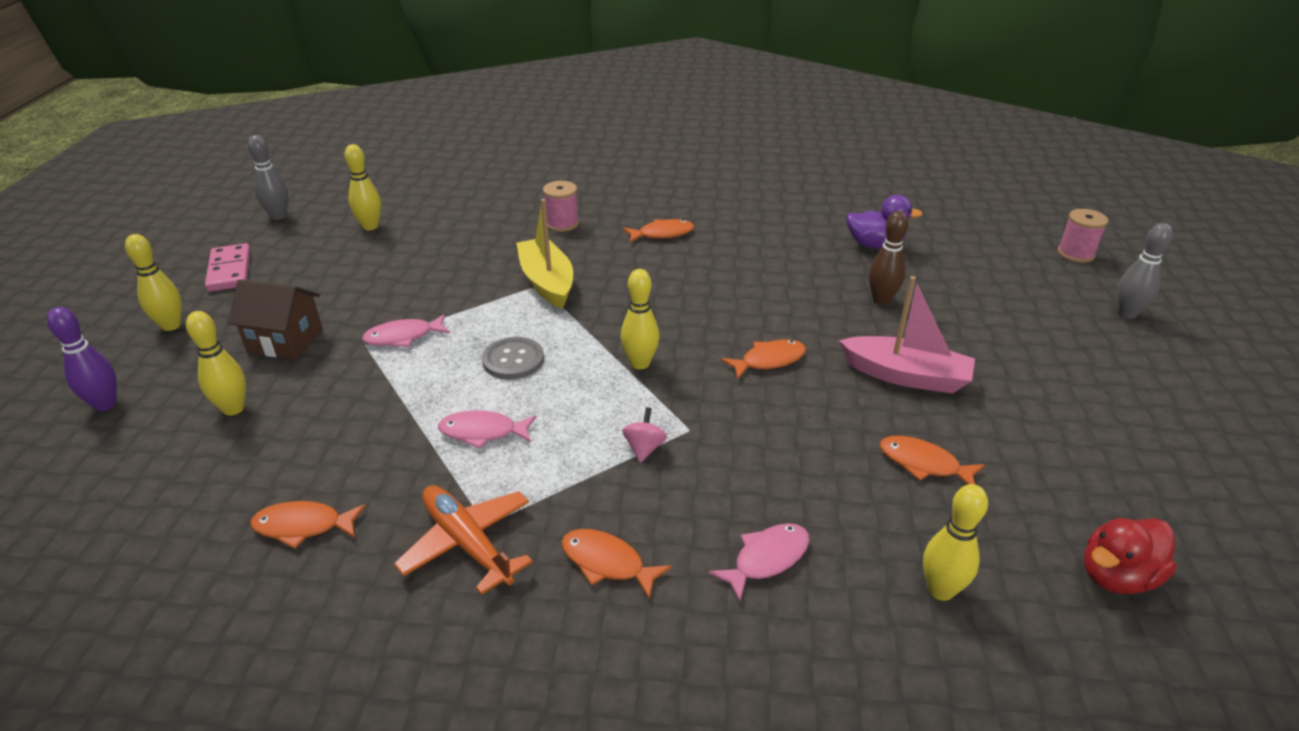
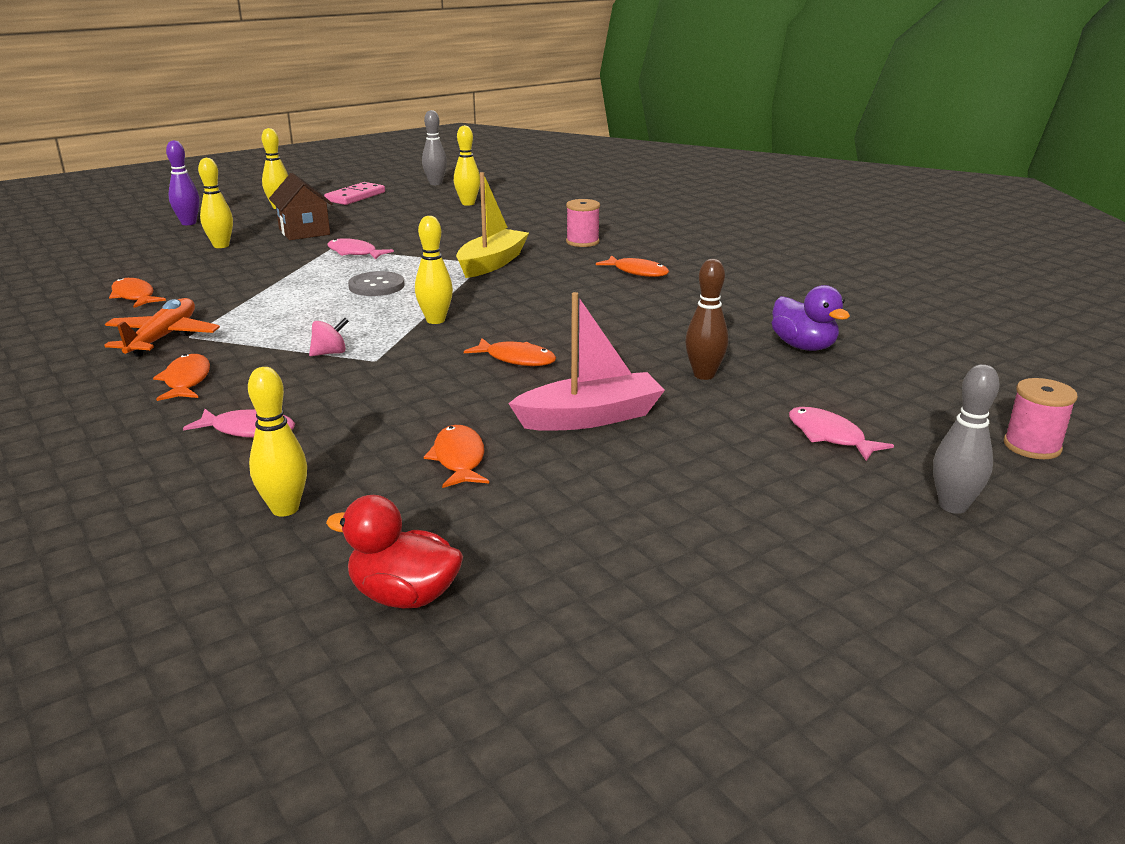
camera: 50 degrees right, 10 degrees down
(483, 432) = (282, 305): pink fish -> pink fish (829, 436)
(906, 376) = (590, 417): pink boat -> pink boat turned 90 degrees counterclockwise

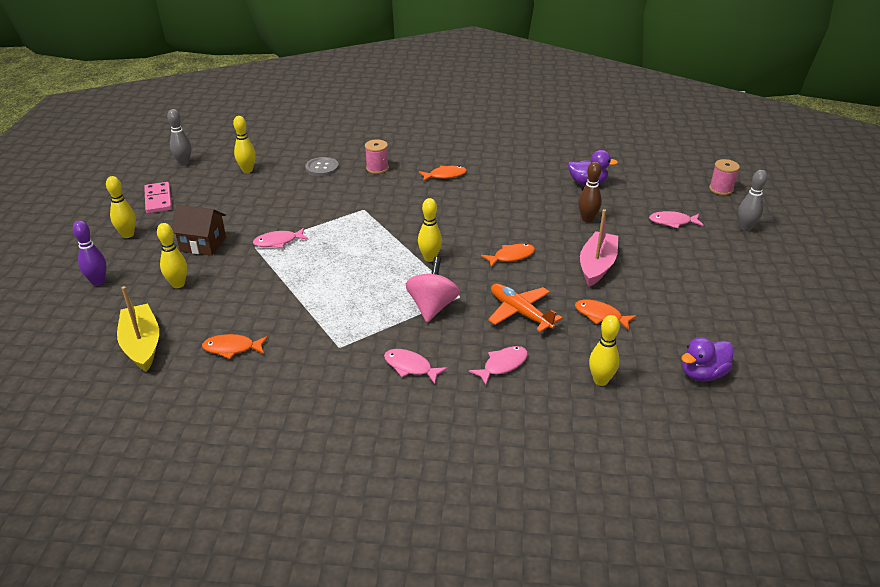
camera: 50 degrees left, 10 degrees up
(163, 338) = (329, 357): orange plane -> orange plane (520, 313)
(186, 380) = (410, 367): orange fish -> pink fish
(330, 353) = (432, 307): pink spinning top -> pink spinning top, size x1.98
(376, 286) = (349, 256): grey button -> grey button (322, 168)
(404, 596) = (702, 374): red duck -> purple duck
(492, 263) = (368, 207): yellow boat -> yellow boat (142, 345)

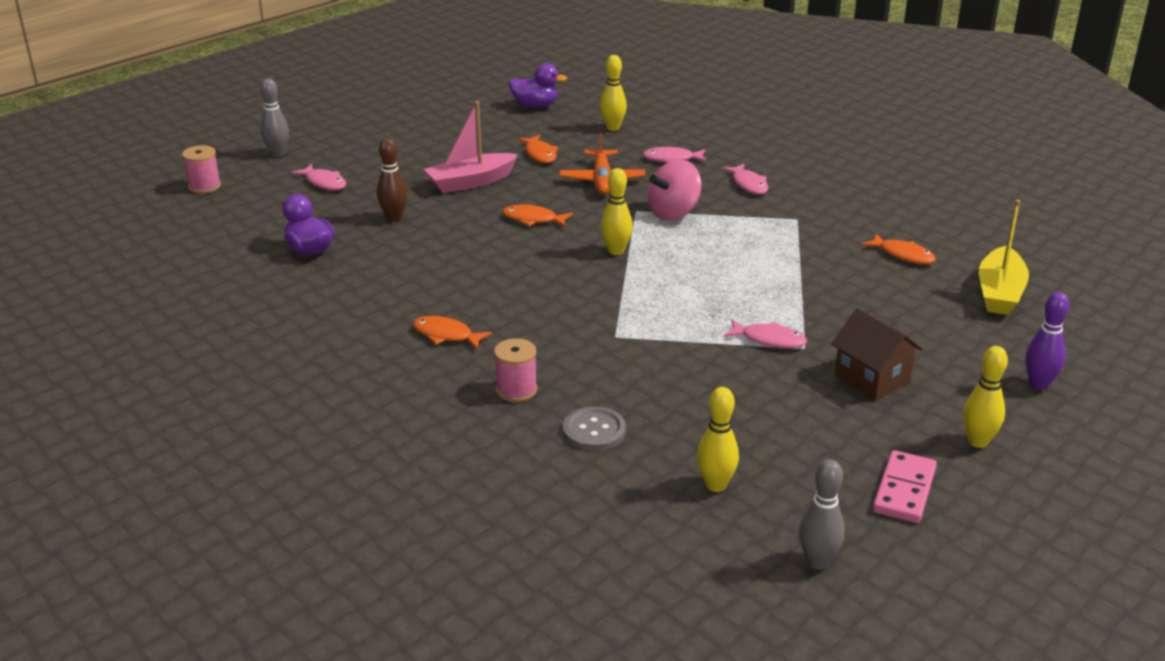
camera: 140 degrees left, 5 degrees down
(178, 284) = (931, 339): yellow bowling pin -> none

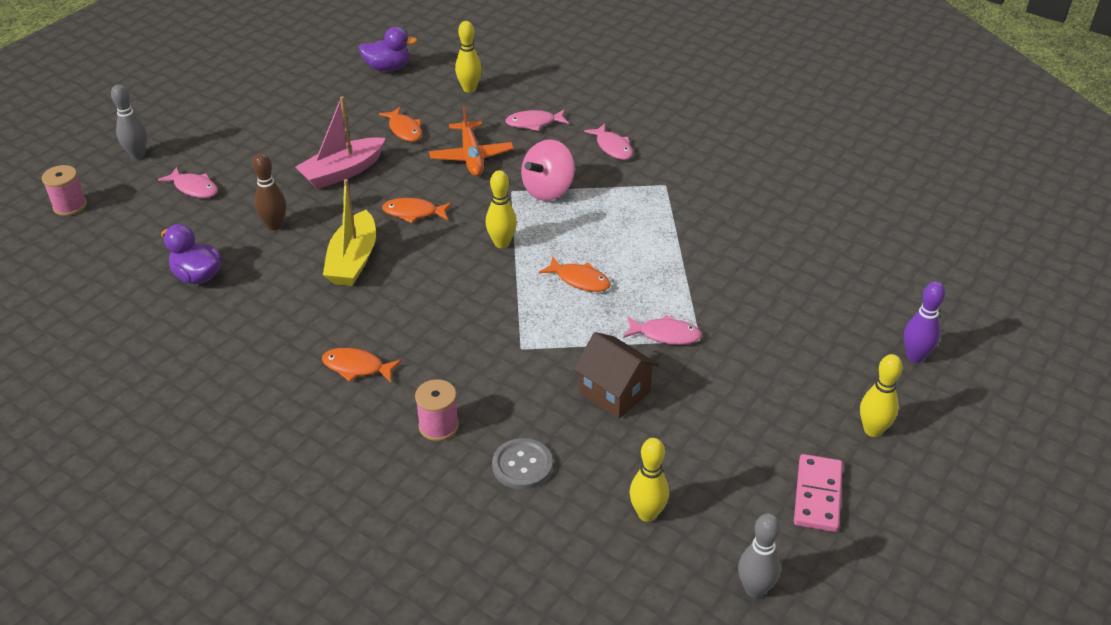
camera: 10 degrees left, 10 degrees up
(871, 379) = (767, 369): brown house -> brown house (614, 392)
(903, 255) = (770, 218): orange fish -> orange fish (579, 280)
(999, 293) = (864, 253): yellow boat -> yellow boat (353, 260)

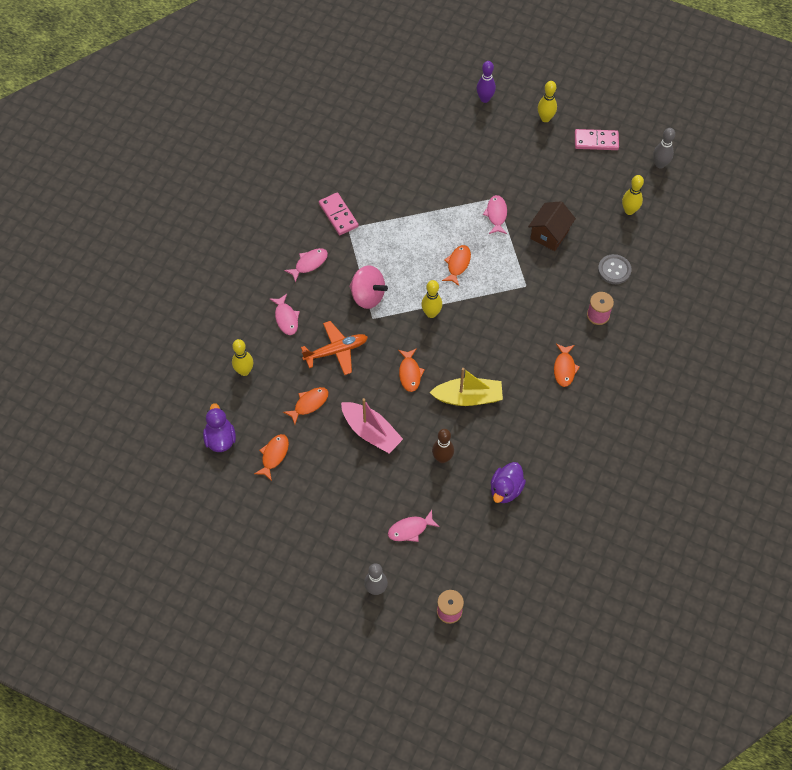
camera: 100 degrees left, 20 degrees up
(194, 188) = (410, 529): pink fish -> pink fish turned 135 degrees counterclockwise
(348, 100) = (274, 455): none -> orange fish
(688, 178) = (338, 215): none -> pink domino

